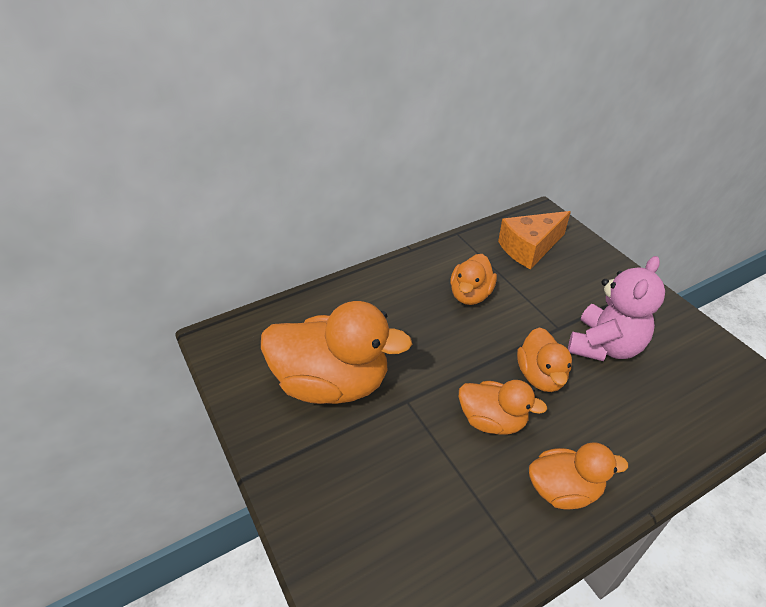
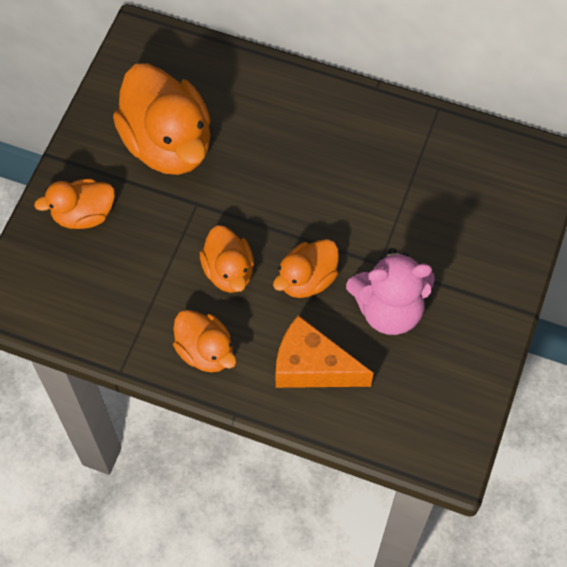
camera: 50 degrees right, 20 degrees up
(470, 295) = (358, 173): orange duck -> orange duck (83, 215)
(529, 248) = (476, 181): orange cheese -> orange cheese (312, 366)

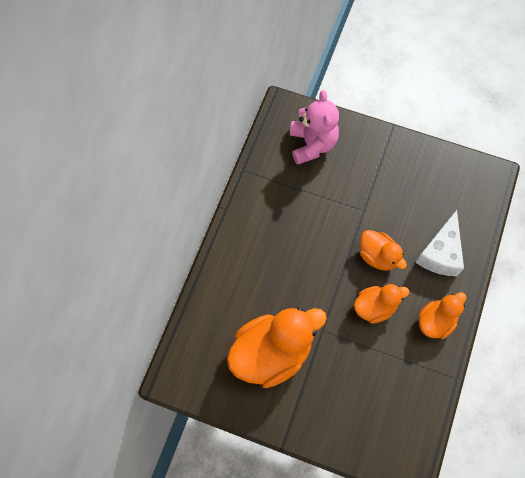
camera: 90 degrees left, 5 degrees up
(83, 215) = (334, 413): orange duck -> none
(312, 366) = (440, 253): orange cheese -> white cheese
(389, 309) = (396, 206): pink teddy bear -> pink teddy bear (312, 144)

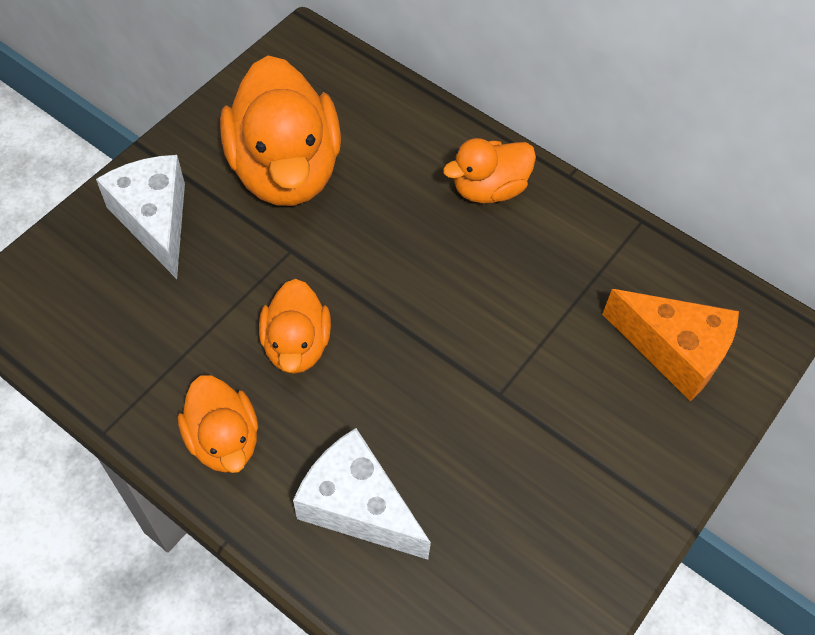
camera: 105 degrees right, 10 degrees down
(312, 144) = (674, 351): pink teddy bear -> orange cheese
(330, 410) = (155, 220): none -> white cheese
(378, 256) = (394, 386): orange duck -> orange duck (489, 189)

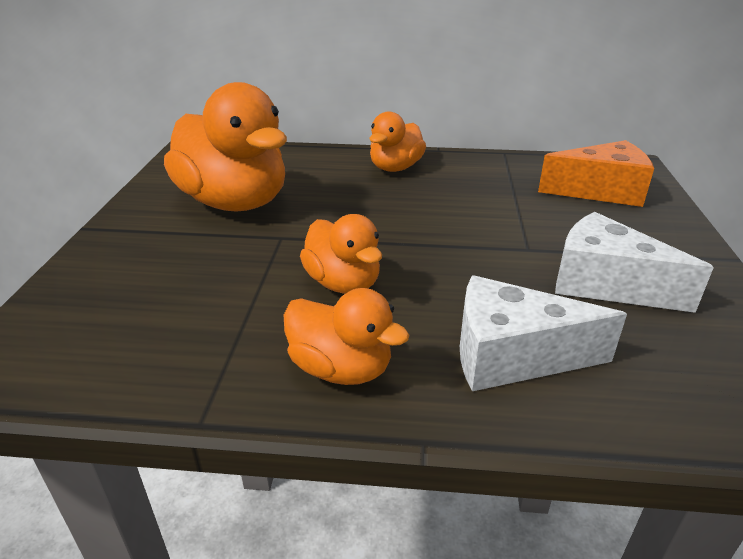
camera: 30 degrees left, 25 degrees down
(155, 220) = (137, 261): white cheese -> white cheese (606, 284)

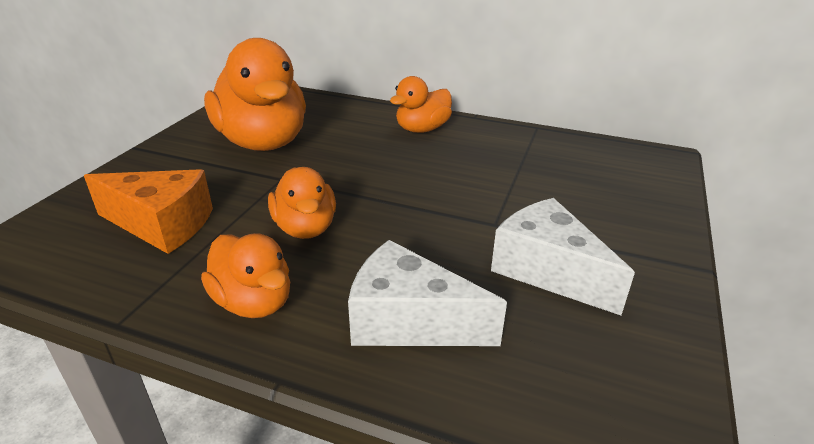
camera: 15 degrees right, 0 degrees up
(601, 191) = (609, 178): orange cheese -> orange cheese (162, 225)

